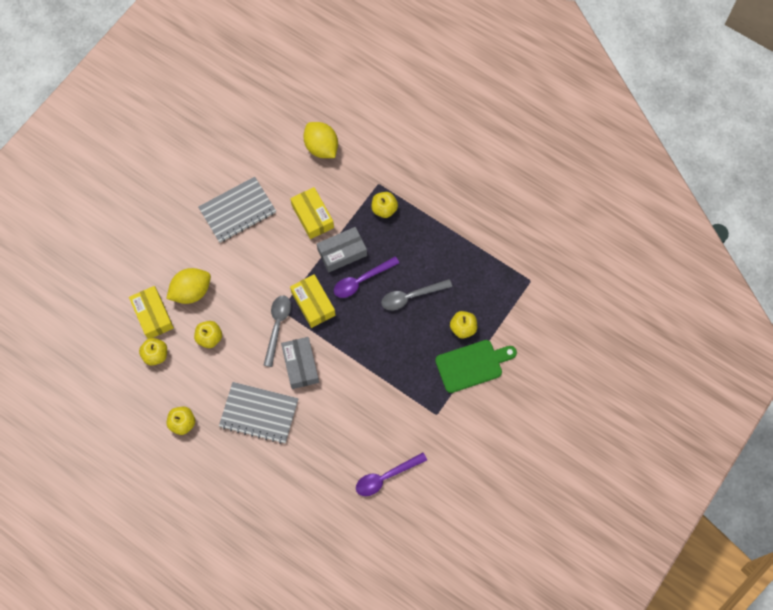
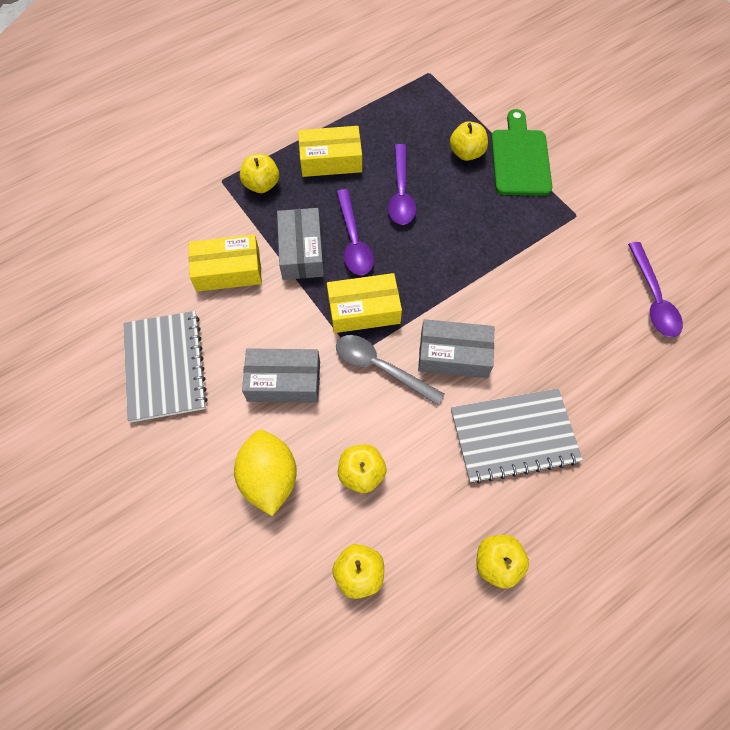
camera: 70 degrees left, 5 degrees down
(153, 315) = (284, 556): yellow box -> yellow box (330, 160)
(250, 277) = (284, 381): none -> grey box
(259, 413) = (513, 436): grey notebook -> grey notebook turned 45 degrees clockwise
(321, 147) = (128, 228): yellow lemon -> none
(411, 296) = (401, 193): grey spoon -> purple spoon

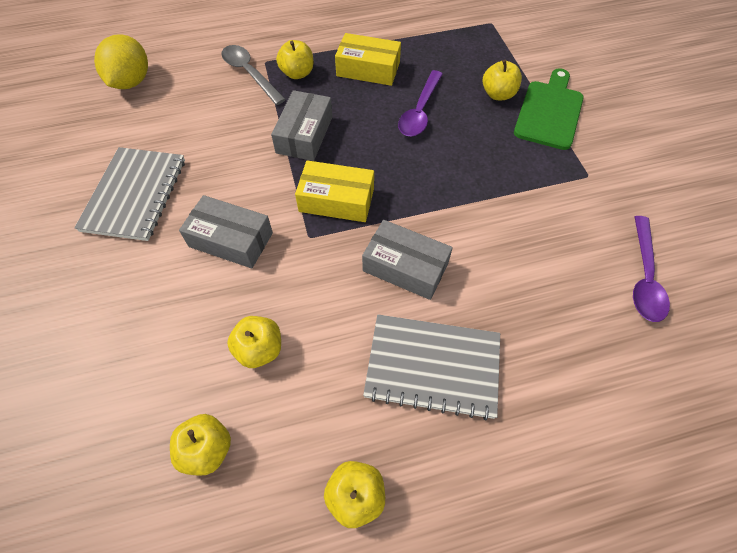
camera: 20 degrees right, 5 degrees down
(228, 270) = (232, 132): yellow box -> none
(269, 478) = (171, 323): yellow lemon -> yellow lemon (131, 82)
(353, 241) = (356, 139): purple spoon -> none
(380, 368) = (327, 256): grey spoon -> grey spoon (249, 73)

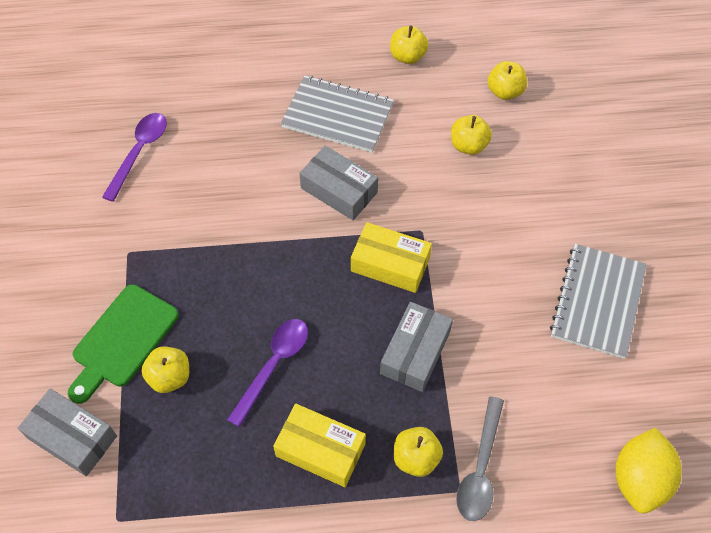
camera: 170 degrees left, 0 degrees up
(231, 239) = (495, 238): grey box -> grey box (72, 437)
(249, 73) = (480, 468): grey spoon -> grey spoon turned 45 degrees clockwise

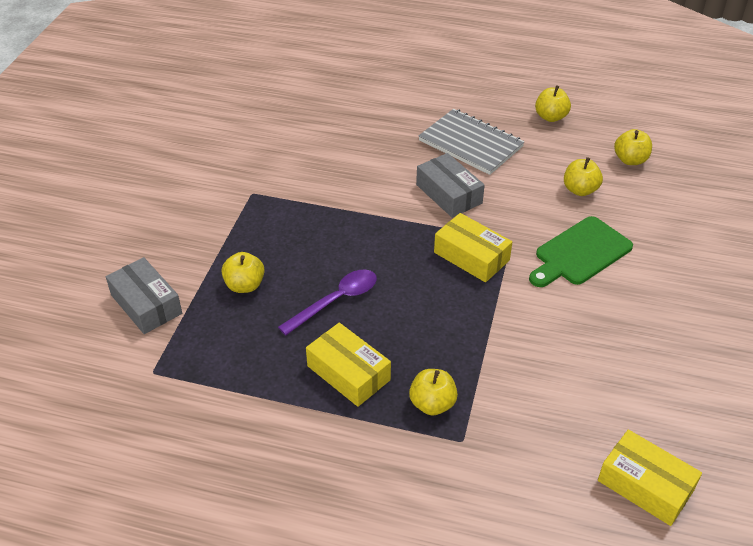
camera: 20 degrees right, 15 degrees down
(122, 340) = (219, 250): green cutting board -> green cutting board (580, 253)
(139, 152) = (293, 131): purple spoon -> none
(415, 352) = (466, 325): grey box -> none
(480, 468) = (489, 429): grey spoon -> none
(597, 302) = (657, 334): grey notebook -> none
(639, 479) = (645, 485): yellow lemon -> yellow box

